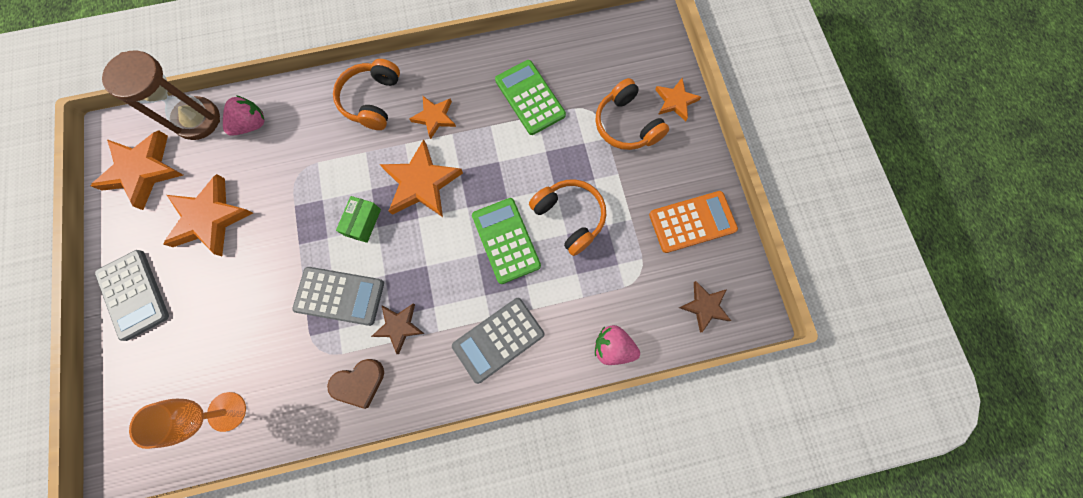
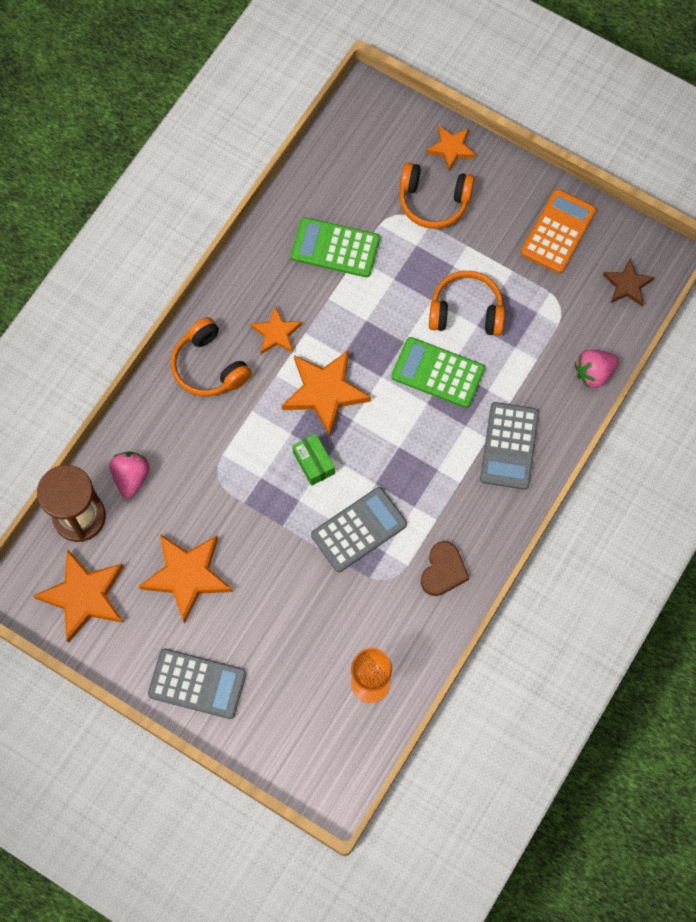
camera: 45 degrees left, 5 degrees down
(399, 326) = (428, 507): brown star -> none

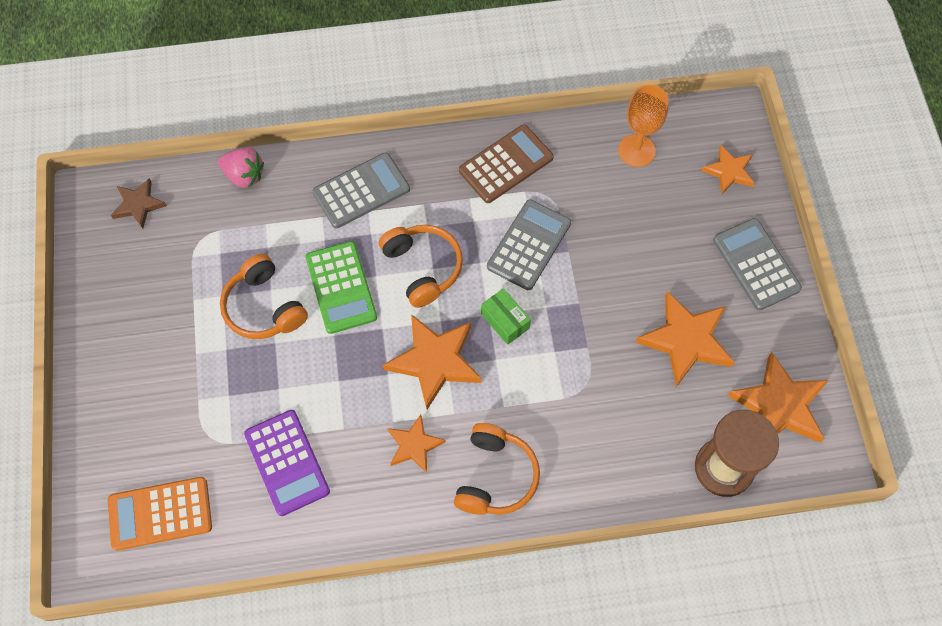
camera: 130 degrees left, 5 degrees down
(131, 477) = (651, 455): pink strawberry -> none
(313, 463) = (505, 321): green box -> green box turned 60 degrees counterclockwise
(335, 248) = (287, 462): green calculator -> purple calculator
(359, 530) = (529, 245): grey calculator -> grey calculator turned 105 degrees clockwise
(433, 201) = (170, 414): orange headphones -> orange headphones (423, 268)
(443, 571) = (506, 164): brown heart -> brown calculator
(451, 148) = (98, 441): orange star -> orange star (729, 171)
(558, 232) = (124, 290): orange calculator -> orange calculator (160, 513)

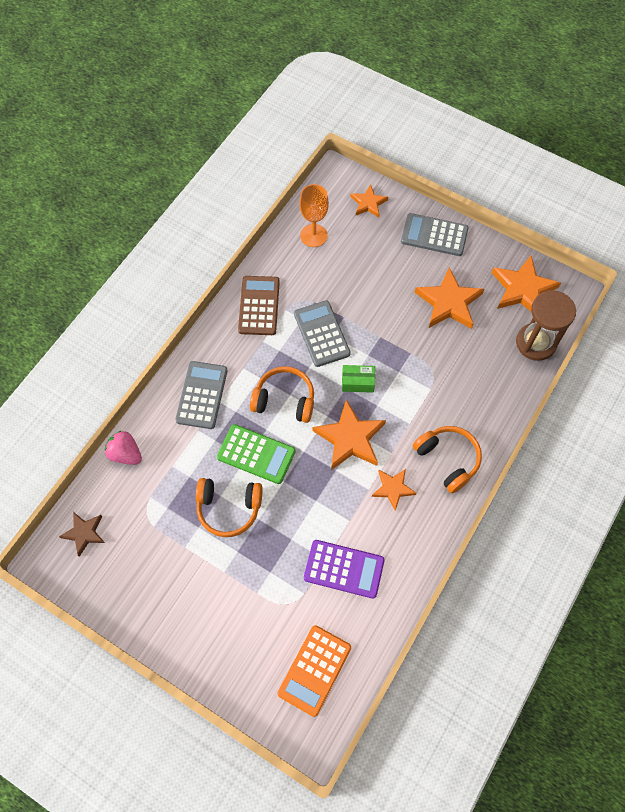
camera: 50 degrees left, 0 degrees up
(244, 175) = (126, 454): pink strawberry -> pink strawberry turned 120 degrees counterclockwise

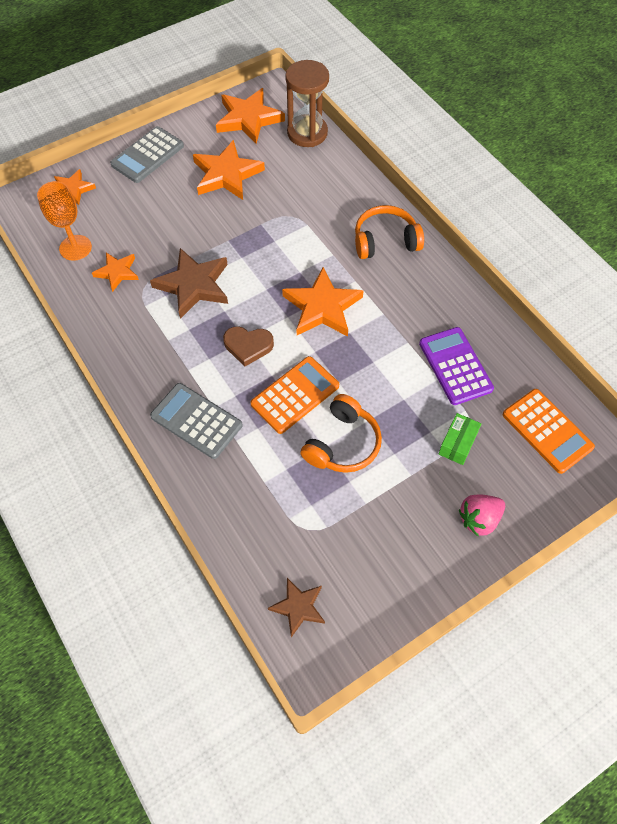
camera: 65 degrees left, 5 degrees down
(126, 454) = (223, 526): pink strawberry -> pink strawberry (479, 519)
(256, 454) = (295, 395): green calculator -> orange calculator
(259, 306) = (124, 327): brown calculator -> none
(284, 400) = (248, 346): orange headphones -> brown heart
(321, 334) = (193, 285): grey calculator -> brown star
(344, 569) = (455, 366): purple calculator -> purple calculator turned 60 degrees counterclockwise
(357, 382) = (266, 277): green box -> green box (457, 443)
(393, 488) = (392, 294): orange star -> orange star (117, 272)

